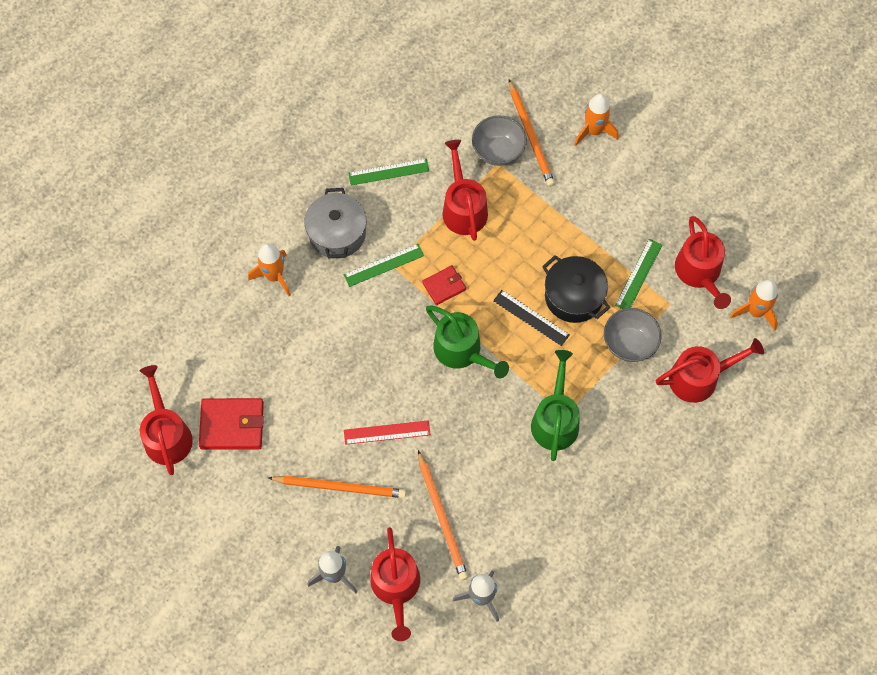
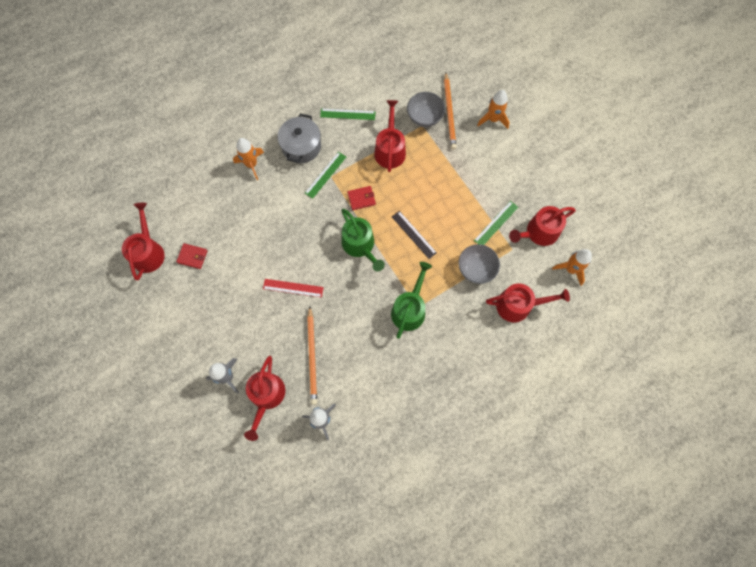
camera: 15 degrees right, 5 degrees up
(232, 425) = (192, 256): red wallet -> red wallet, size x0.59
(340, 487) = (250, 317): orange pencil -> none
(384, 265) = (325, 175): green ruler -> green ruler turned 45 degrees counterclockwise
(573, 296) = (447, 227): black pot -> none
(699, 272) = (539, 232): red watering can -> red watering can turned 60 degrees clockwise

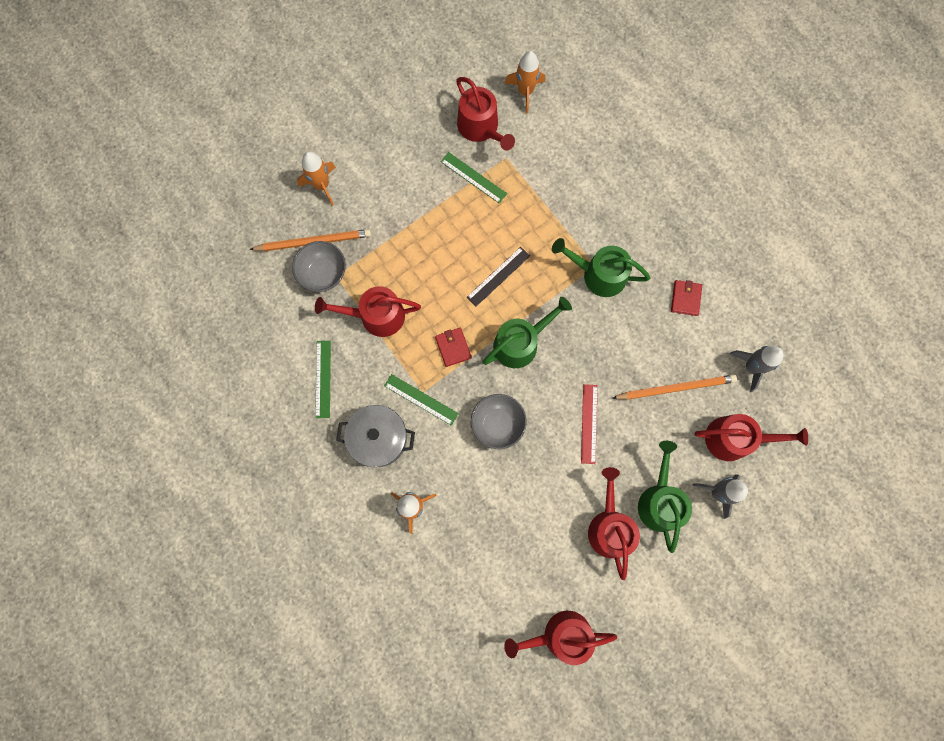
camera: 95 degrees left, 5 degrees up
(192, 256) = (560, 569): red wallet -> red wallet (685, 298)
(228, 332) = (659, 501): none -> green watering can
(476, 269) = (537, 199): grey bowl -> grey bowl (497, 424)
(518, 305) = (578, 149): red watering can -> red watering can (609, 527)

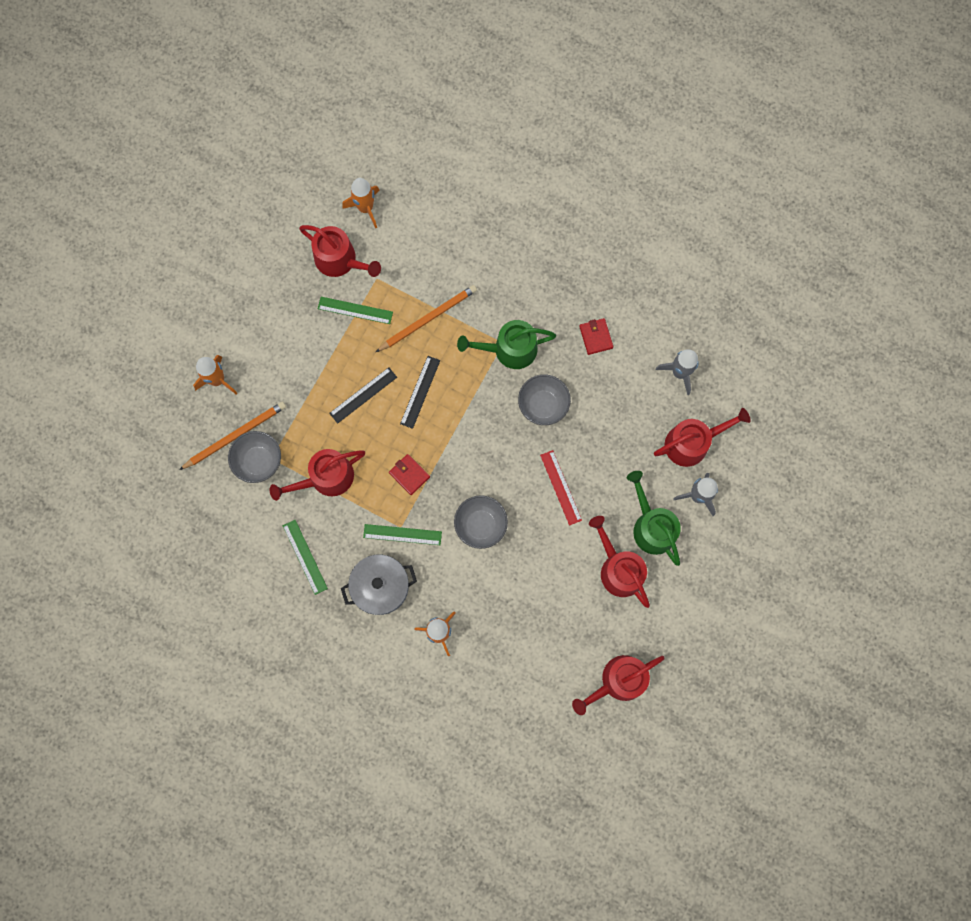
camera: 25 degrees left, 0 degrees up
(445, 256) = (363, 395): none -> black ruler
(520, 343) = (467, 443): green watering can -> none
(607, 339) = (543, 405): none -> grey bowl
(676, 388) = (622, 421): orange pencil -> orange pencil (428, 319)

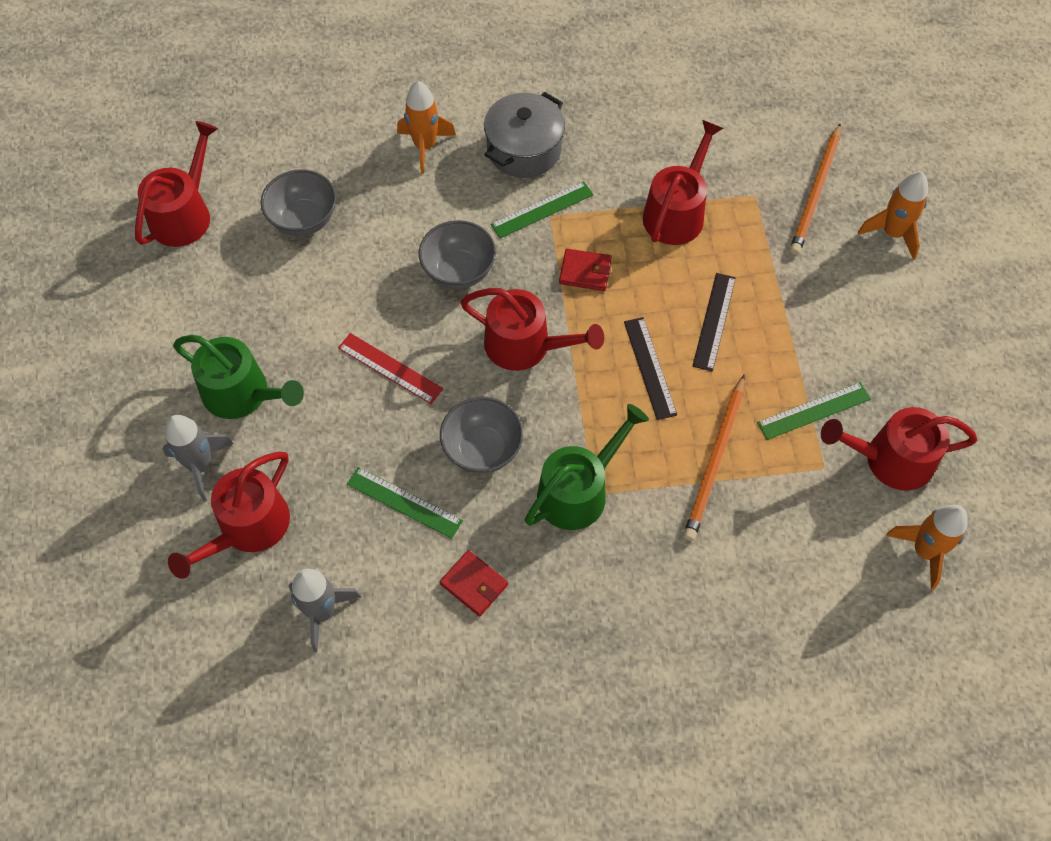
camera: 145 degrees right, 15 degrees down
(259, 461) = (765, 184): grey bowl -> grey bowl (304, 219)
(305, 557) = (630, 129): green ruler -> green ruler (404, 502)
(618, 569) = (256, 323): red watering can -> red watering can (525, 345)

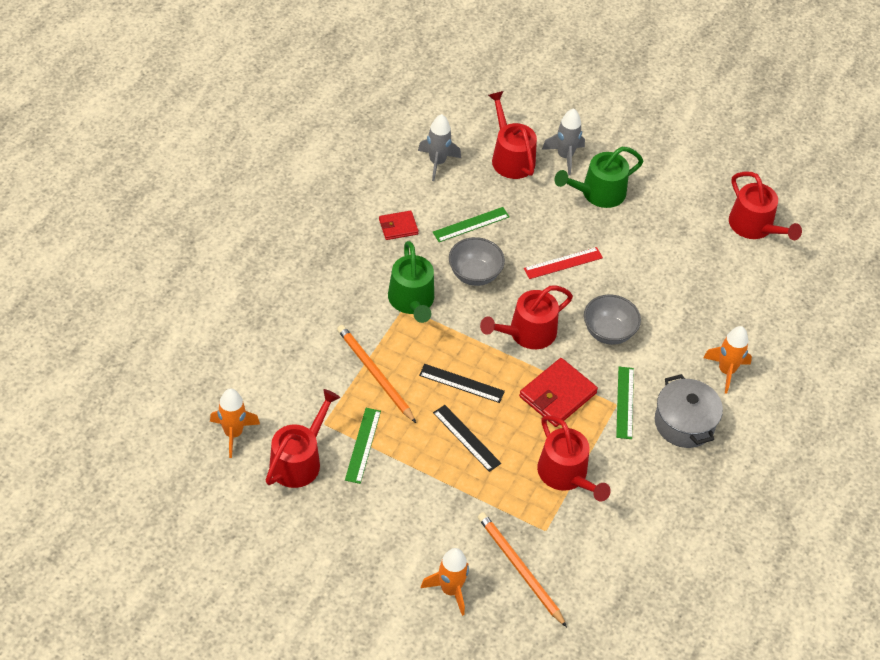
camera: 120 degrees right, 10 degrees down
(304, 219) = (708, 279): grey bowl -> none
(585, 272) = (557, 395): red wallet -> red wallet, size x1.70

